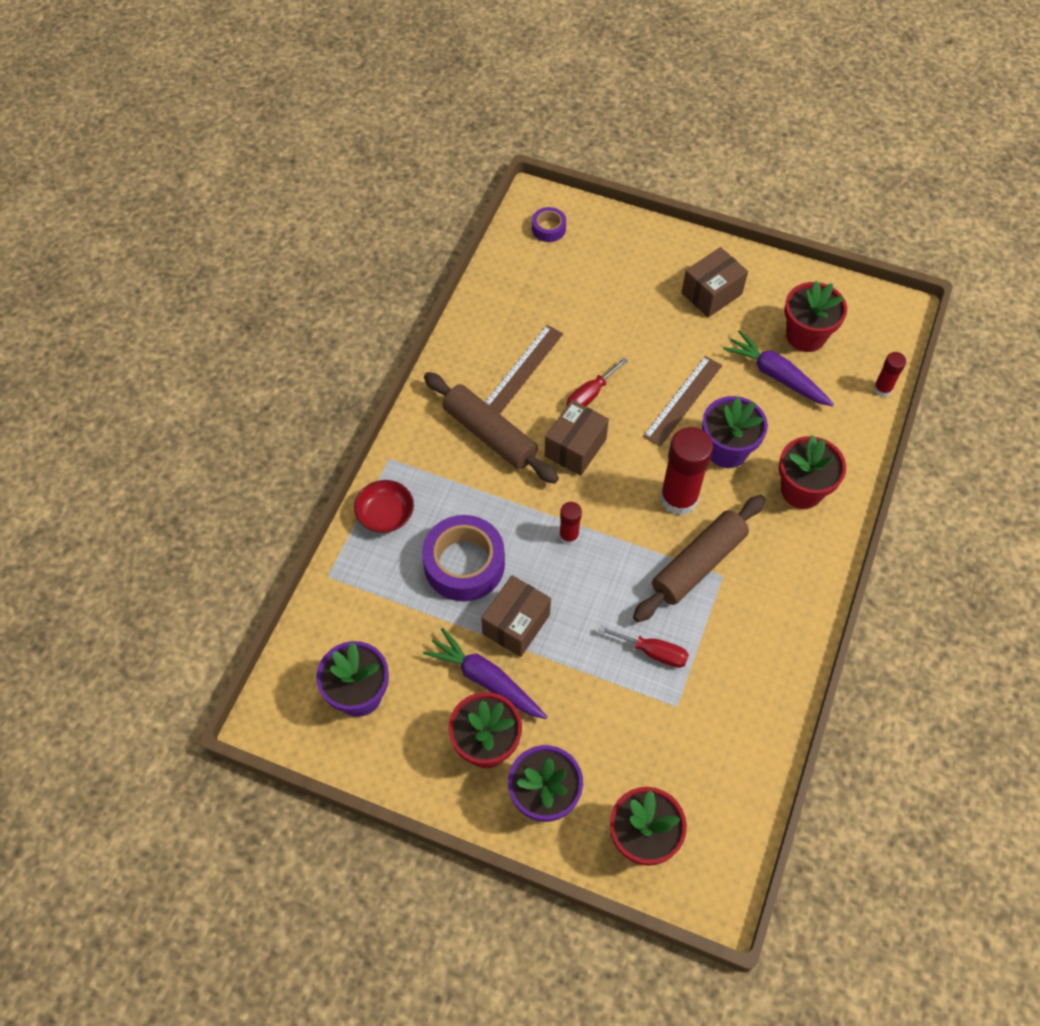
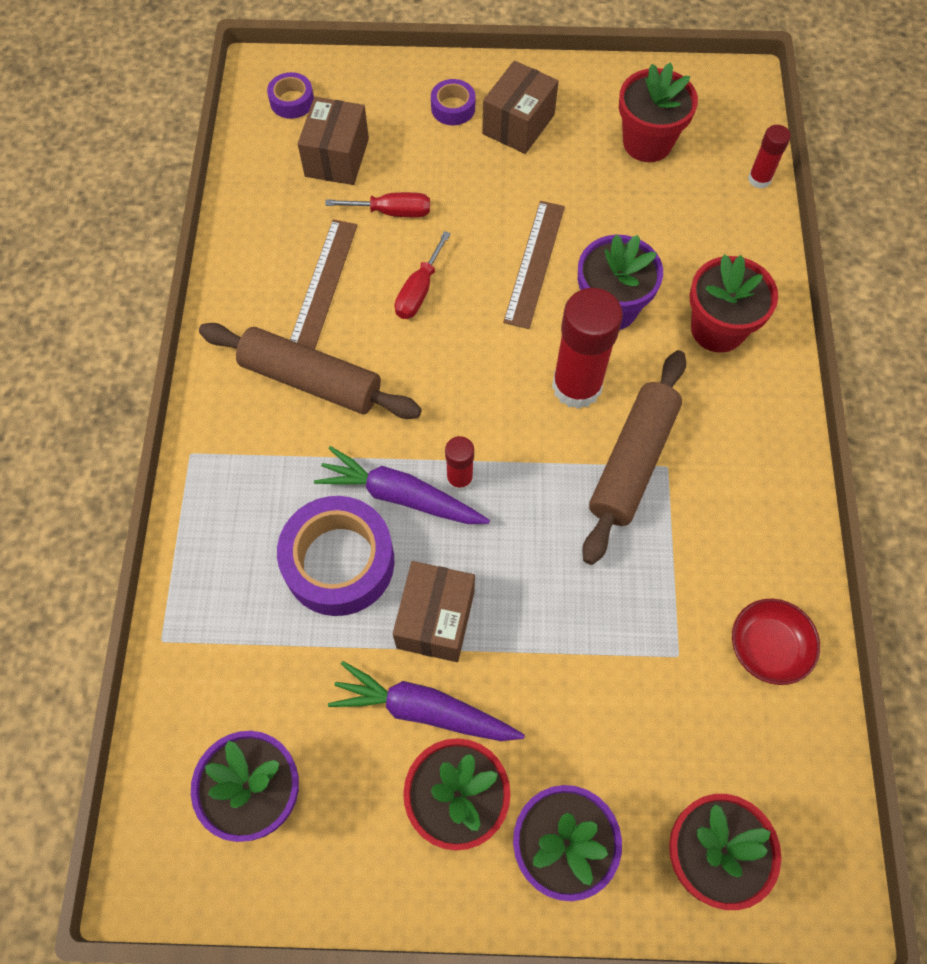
camera: 20 degrees left, 5 degrees up
(385, 514) = (211, 530): red bowl -> red bowl (768, 647)
(575, 447) = (425, 363): brown box -> brown box (337, 157)
(653, 652) = (622, 595): red screwdriver -> red screwdriver (392, 212)
(666, 267) = (453, 108): none -> purple tape
(776, 375) = (632, 200): purple carrot -> purple carrot (400, 496)

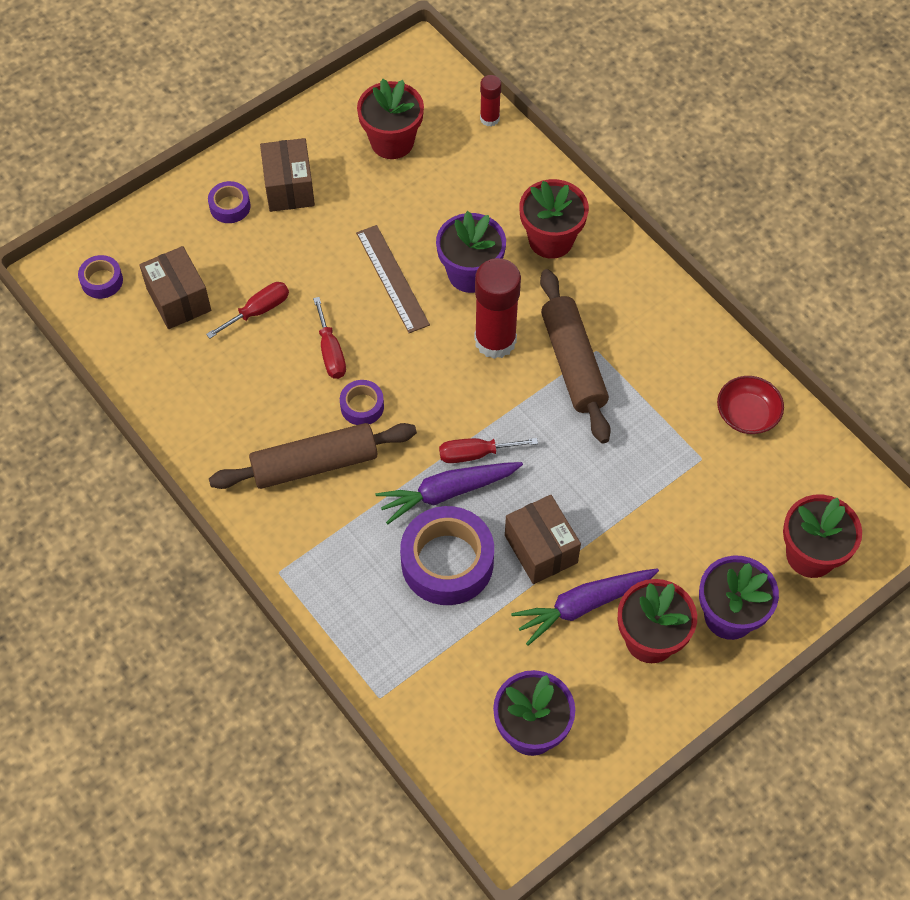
camera: 40 degrees left, 5 degrees down
(323, 283) = (258, 394): brown ruler -> none
(400, 359) = (362, 406): none -> purple tape
(459, 479) = (475, 454): red glue stick -> red screwdriver

